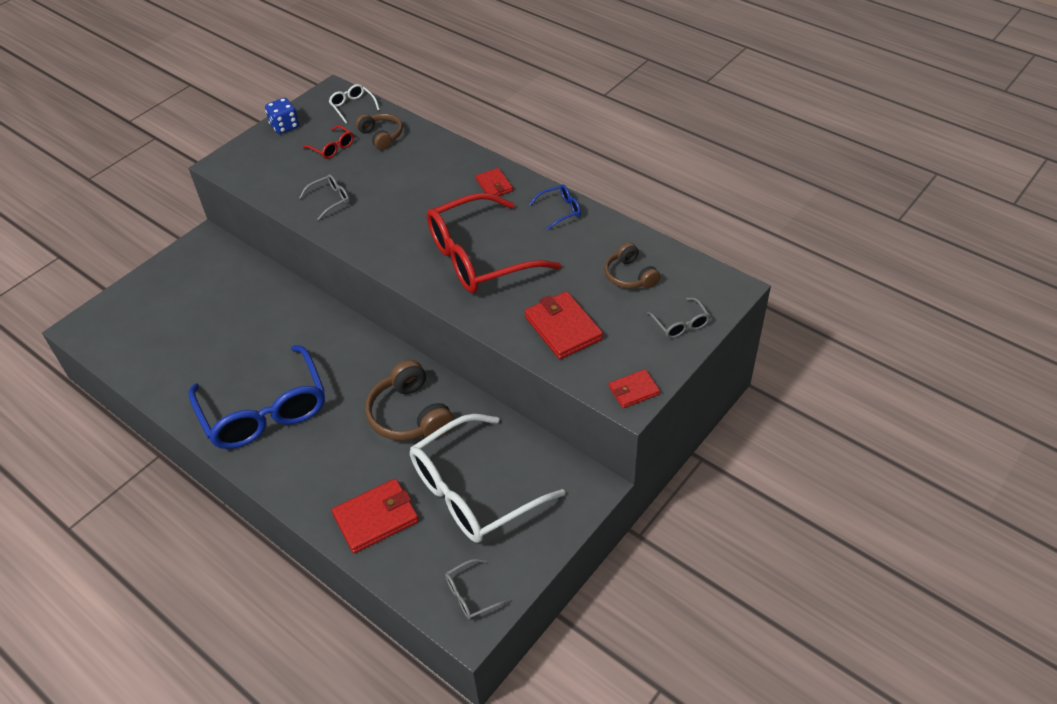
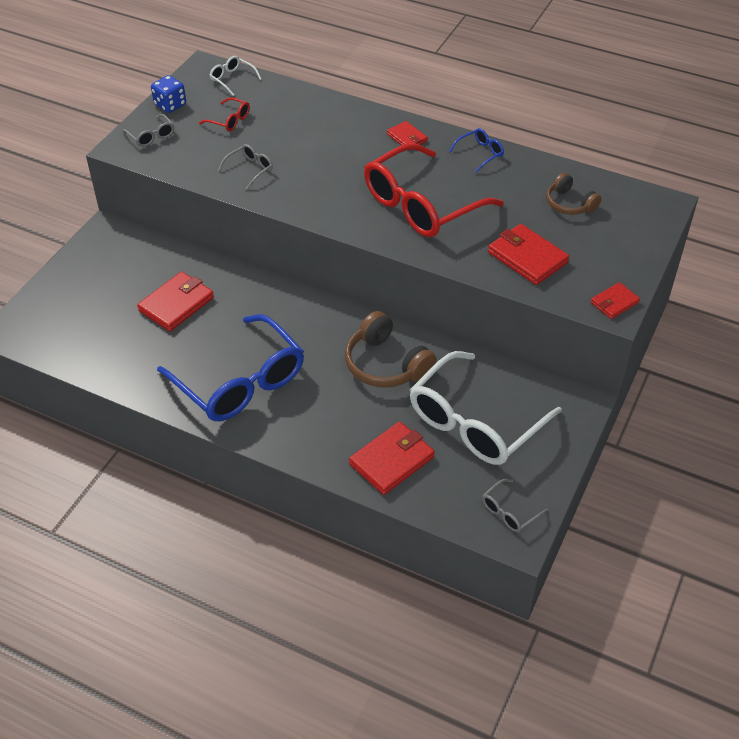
camera: 15 degrees left, 0 degrees up
(238, 323) = (176, 304): none -> red wallet
(381, 136) = (275, 104): brown headphones -> none
(680, 324) = (633, 240): grey glasses -> grey glasses (151, 136)

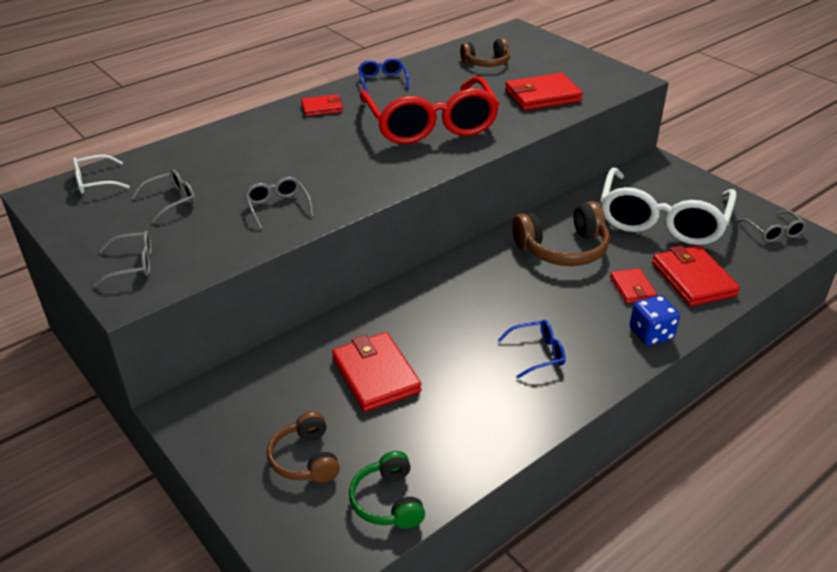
camera: 65 degrees left, 10 degrees down
(68, 348) = (388, 501): none -> green headphones
(87, 299) = (305, 459): none -> brown headphones
(170, 105) = (87, 237): blue dice -> blue dice (651, 334)
(229, 120) = (172, 201): red glasses -> grey glasses
(240, 382) = (538, 353): blue glasses -> blue glasses, size x0.41
(474, 422) = (662, 221): white glasses -> white glasses turned 45 degrees clockwise
(614, 302) = (621, 77): red wallet -> red wallet (632, 288)

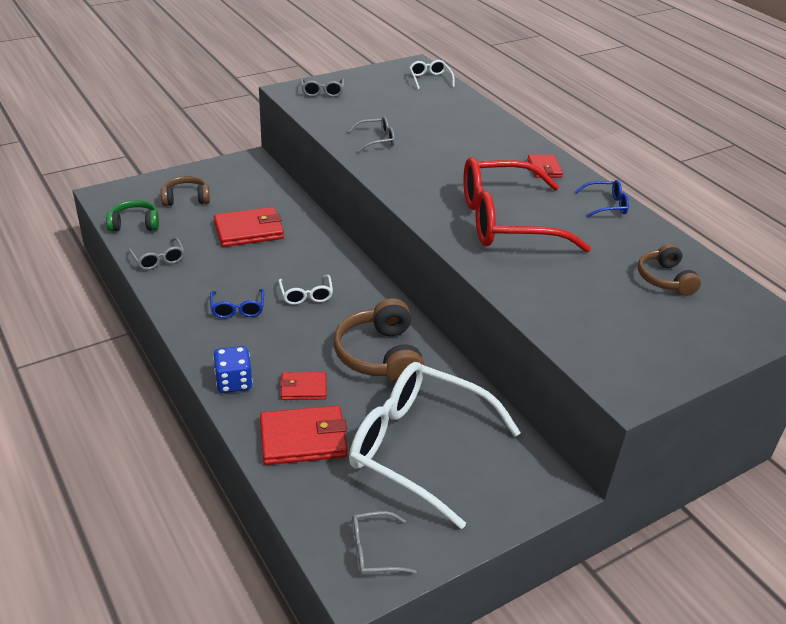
camera: 95 degrees right, 0 degrees up
(172, 201) = (397, 103): grey glasses -> grey glasses (158, 259)
(491, 306) = (306, 295): none -> white glasses
(542, 96) = (573, 304): red wallet -> none

